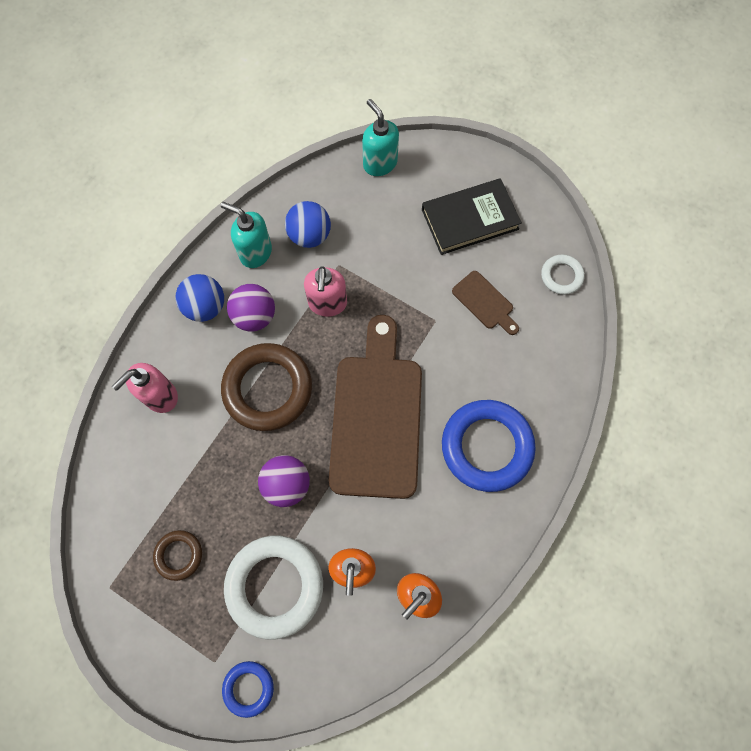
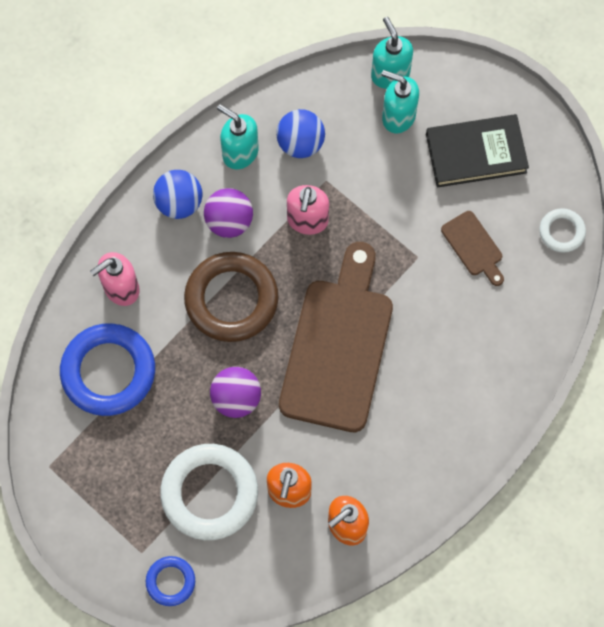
camera: 10 degrees right, 0 degrees up
(179, 555) = (120, 448): brown ring -> none
(394, 198) = (398, 116): none -> turquoise soap dispenser
(487, 446) = (445, 395): blue ring -> blue ring (108, 372)

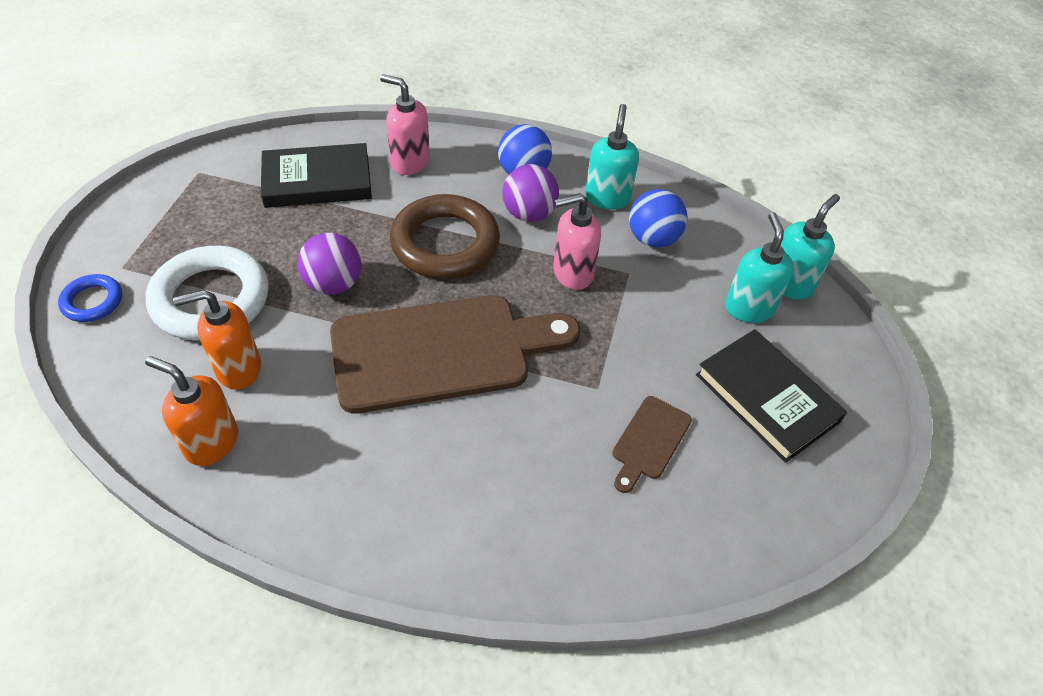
camera: 60 degrees right, 20 degrees down
(108, 372) = (317, 181): blue ring -> black book
(561, 232) = (739, 537): white ring -> none

